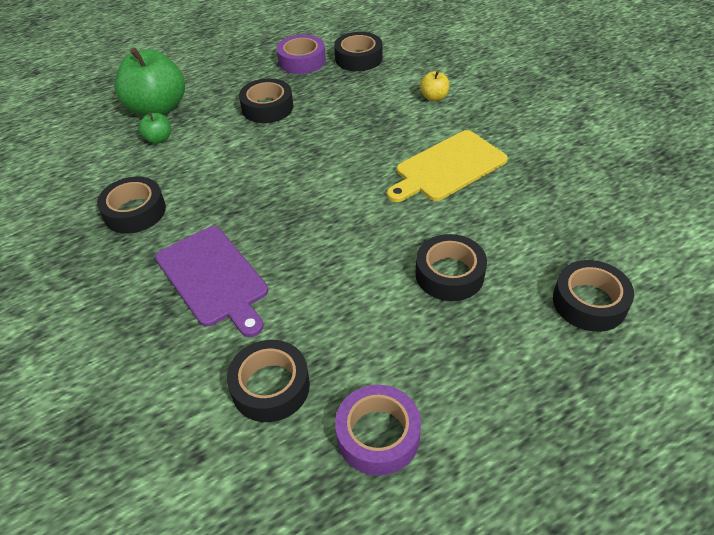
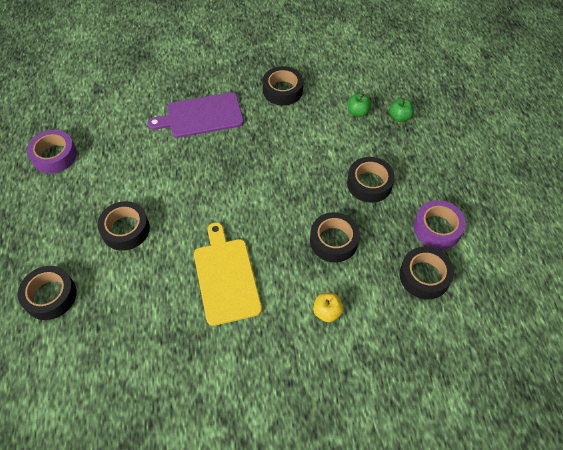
camera: 110 degrees right, 10 degrees up
(157, 109) = (399, 117): green apple -> green apple, size x0.45
(270, 386) = (112, 123): black tape -> black tape (333, 241)

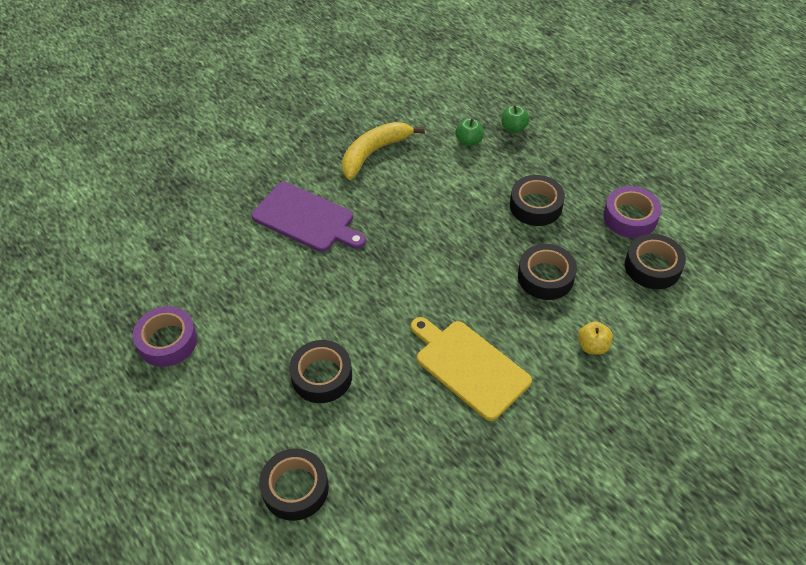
camera: 30 degrees left, 5 degrees down
(201, 116) = (306, 218): purple cutting board -> purple cutting board turned 105 degrees counterclockwise
(282, 90) = (374, 153): black tape -> yellow banana

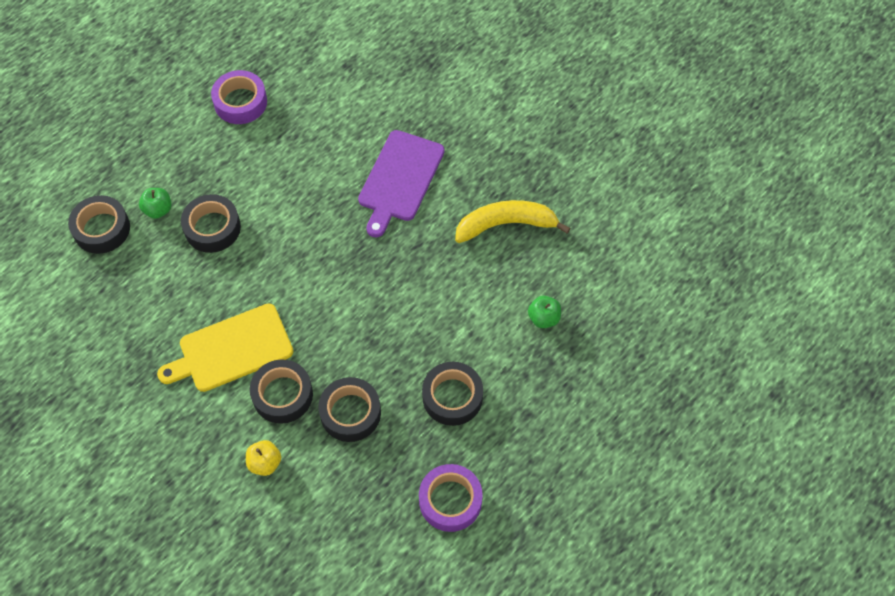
camera: 80 degrees right, 10 degrees up
(374, 153) = (506, 224): yellow banana -> yellow banana turned 45 degrees counterclockwise
(469, 367) = (231, 349): yellow cutting board -> yellow cutting board turned 150 degrees counterclockwise
(513, 128) = (576, 364): green apple -> green apple (158, 210)
(652, 267) = (378, 525): black tape -> black tape (282, 395)

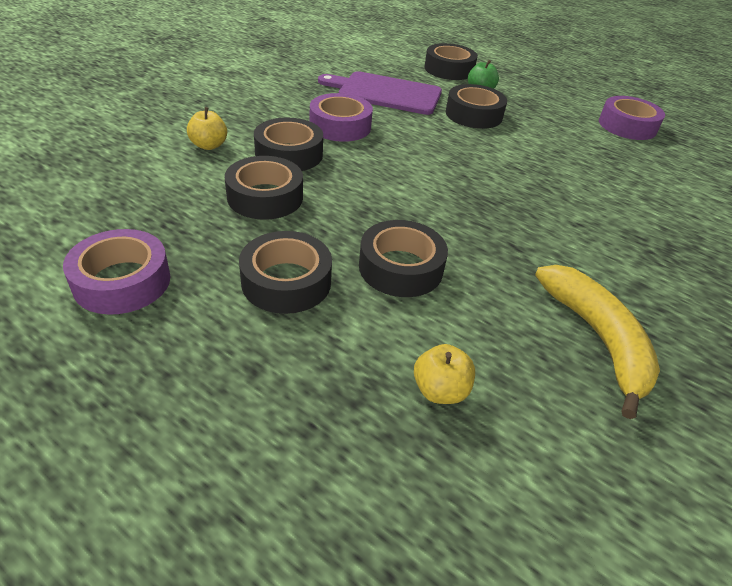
camera: 80 degrees right, 20 degrees down
(231, 349) = (340, 126): yellow cutting board -> purple tape
(400, 179) = (607, 230): purple cutting board -> purple cutting board (386, 93)
(439, 324) = (400, 268): none -> black tape
(543, 318) = (440, 390): green apple -> yellow apple

